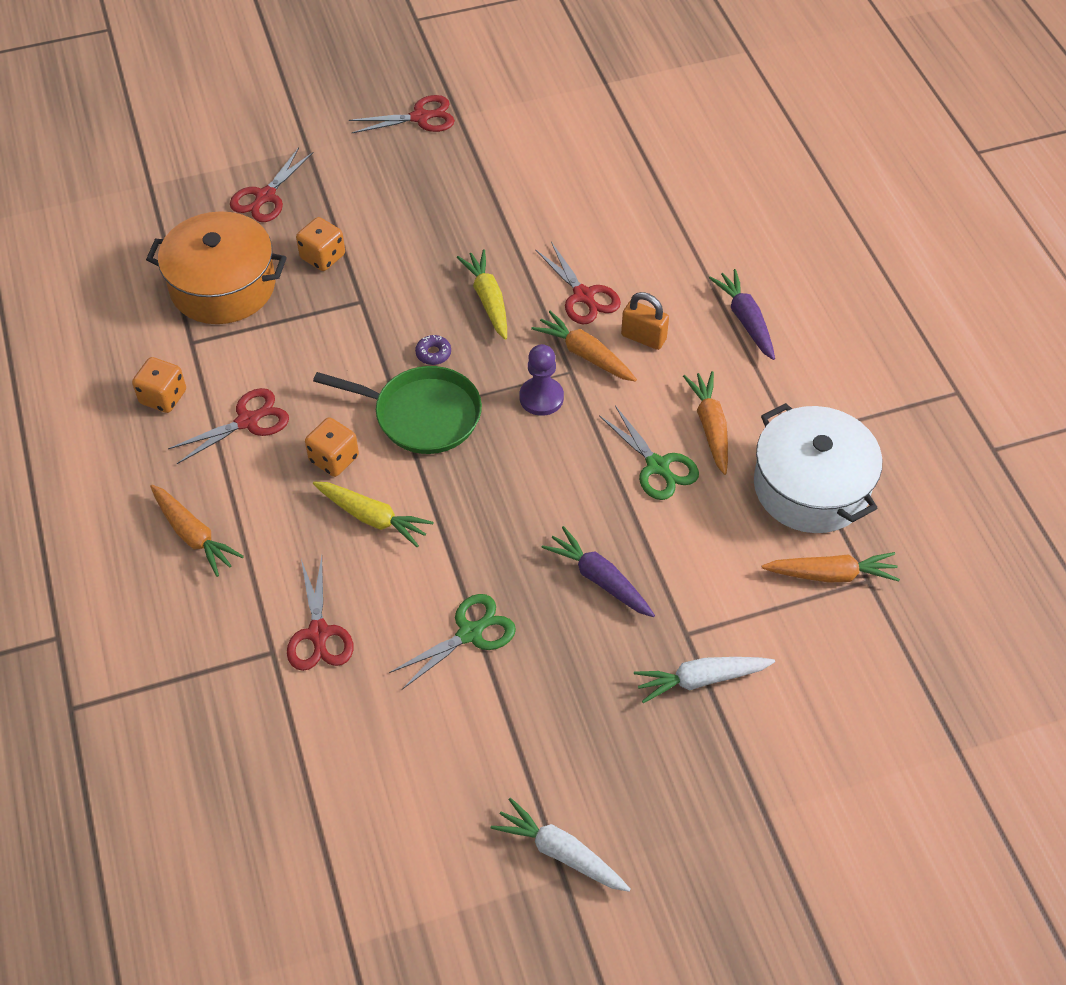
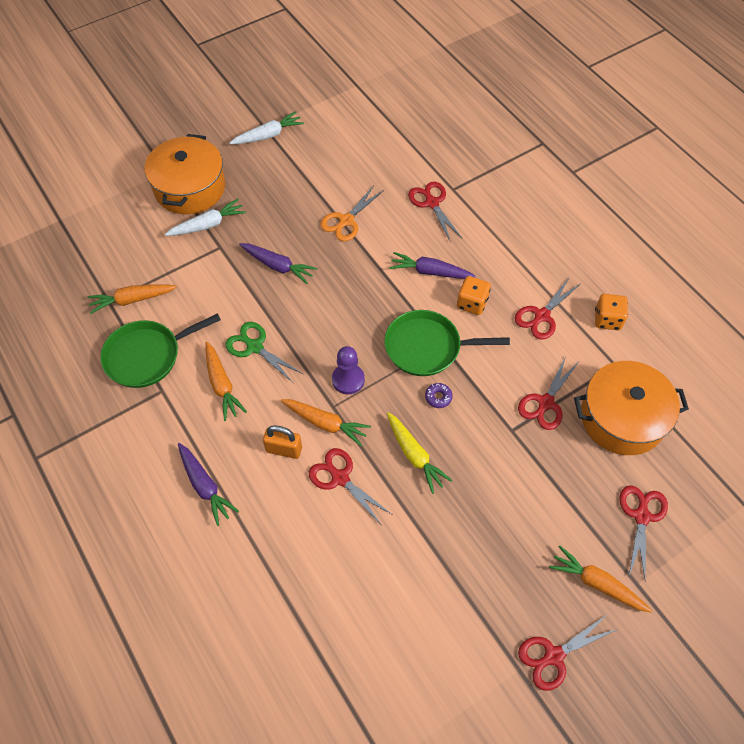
camera: 165 degrees right, 5 degrees up
(193, 535) = (532, 238): orange carrot -> orange carrot (597, 583)
(304, 319) = (545, 403): none -> red scissors
(323, 257) = (561, 465): orange dice -> none
(372, 518) = (430, 272): yellow carrot -> purple carrot
(470, 633) = (346, 221): green scissors -> orange scissors
(560, 853) = (268, 135): white carrot -> white carrot turned 45 degrees counterclockwise
(724, 764) = (190, 188): none -> orange pot
(811, 486) = (147, 356): white pot -> green pan

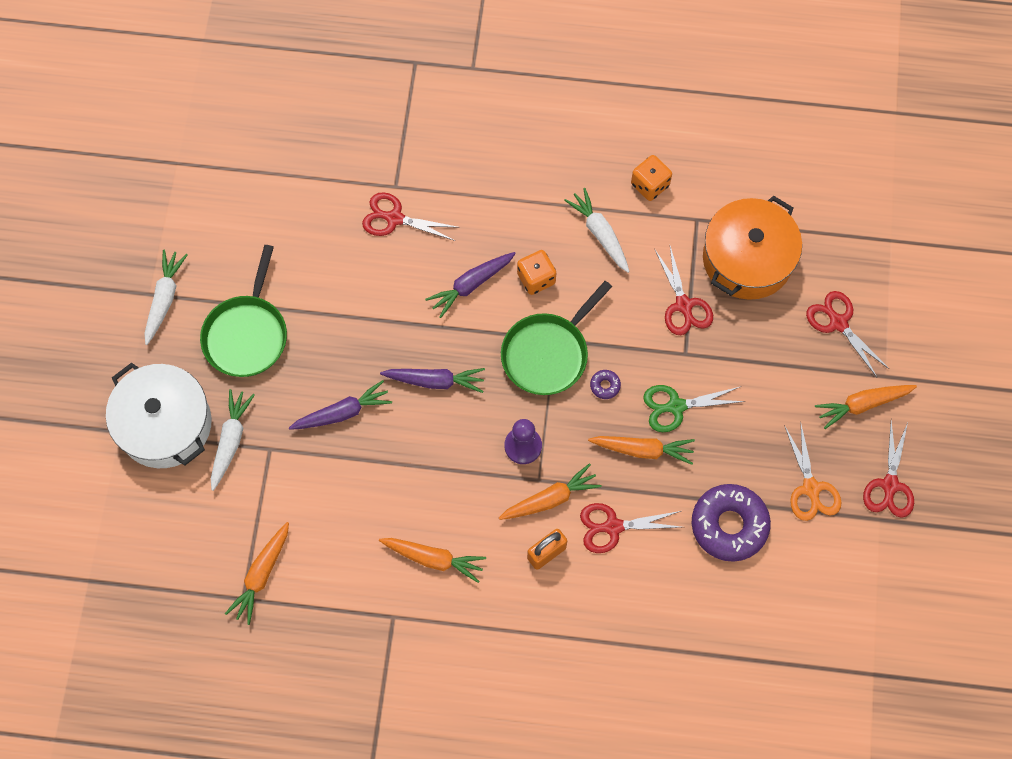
camera: 50 degrees left, 10 degrees up
(147, 356) = (342, 604): green pan -> green pan (247, 335)
(190, 188) = (165, 424): orange pot -> white pot
(205, 486) = (526, 645): purple carrot -> purple carrot (435, 381)
(254, 347) = (416, 500): green scissors -> green scissors (675, 406)
(346, 221) = (345, 311): orange scissors -> orange scissors (811, 489)
(411, 557) = (729, 525): none -> purple donut
(414, 455) = (642, 450): yellow carrot -> orange carrot
(541, 316) = (600, 234): red scissors -> white carrot

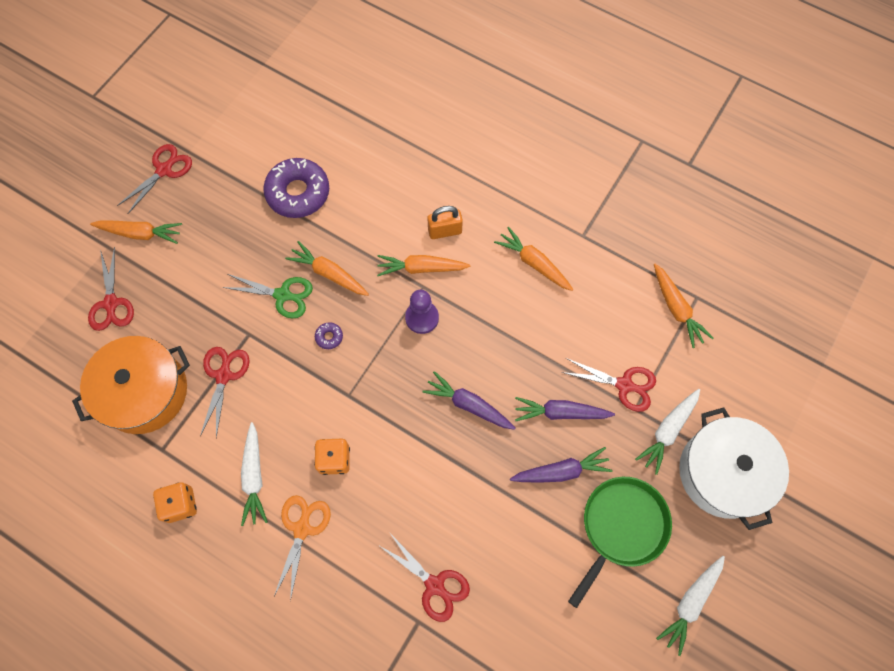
camera: 155 degrees left, 0 degrees up
(261, 575) = (676, 308): orange carrot -> orange carrot turned 105 degrees clockwise
(471, 285) = (395, 480): purple carrot -> purple carrot (561, 471)
(547, 354) = (361, 385): green pan -> none
(612, 527) = (385, 228): red scissors -> red scissors (624, 385)
(811, 489) = (222, 192): orange scissors -> orange scissors (302, 528)

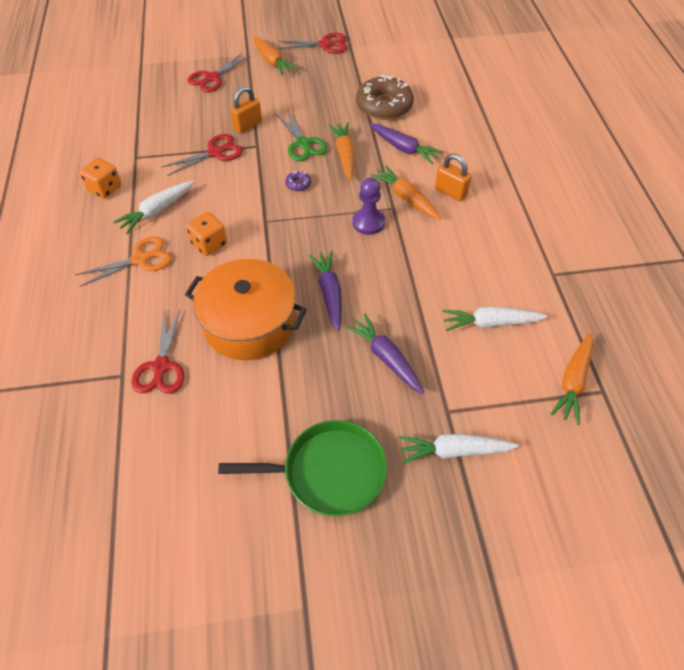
camera: 50 degrees right, 15 degrees down
(144, 391) = (168, 126): orange pot -> orange pot (249, 323)
(213, 322) = (247, 125): none -> orange padlock
(298, 193) = (384, 106): purple donut -> brown donut
(534, 263) = (490, 258): orange carrot -> none
(561, 471) = (335, 392): purple carrot -> purple carrot (403, 148)
(624, 385) = (459, 388): red scissors -> none
(690, 603) = (307, 584): white carrot -> white carrot (490, 323)
(723, 472) = (463, 527): white pot -> none

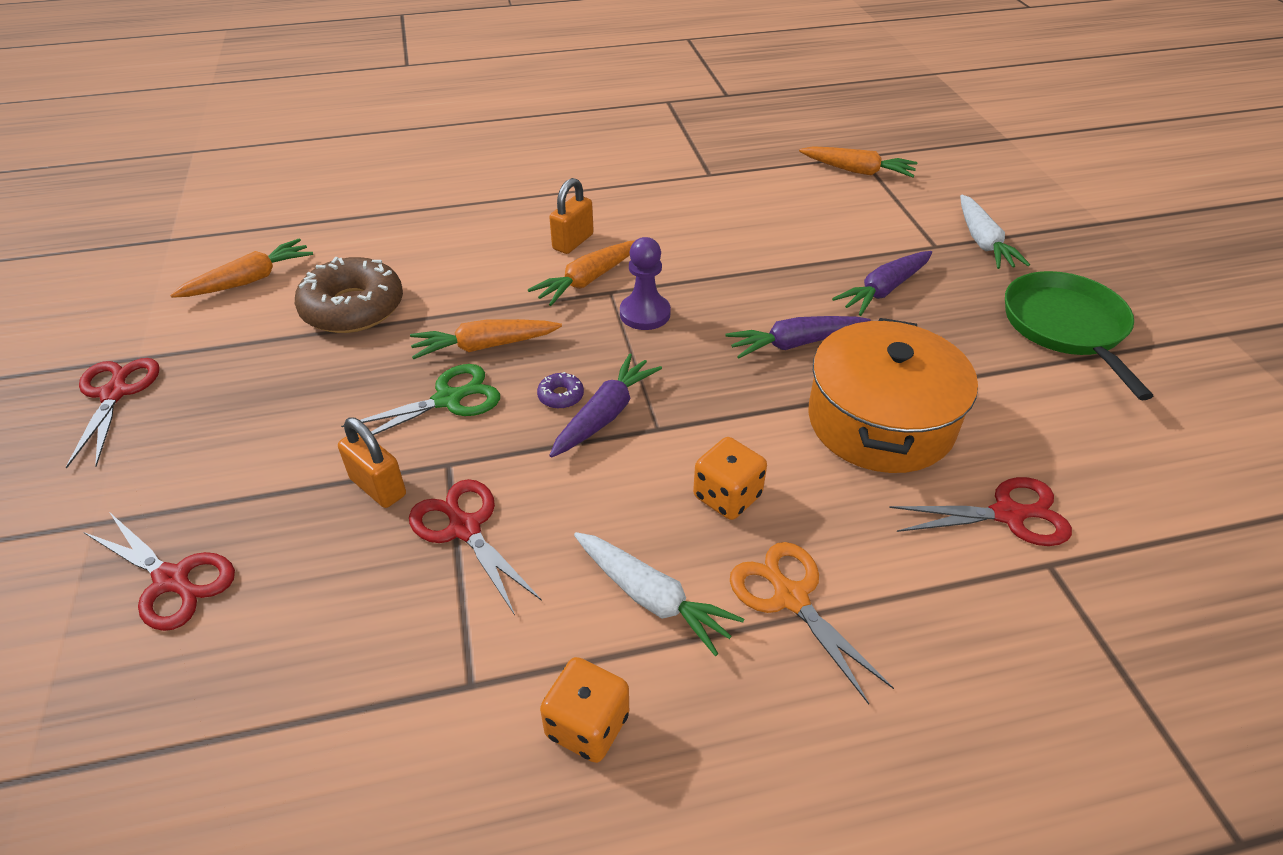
camera: 95 degrees left, 10 degrees down
(272, 61) = (143, 474): orange carrot -> orange carrot (249, 280)
(403, 148) = (472, 284): purple carrot -> purple carrot (605, 415)
(490, 323) = (799, 216): white carrot -> none

